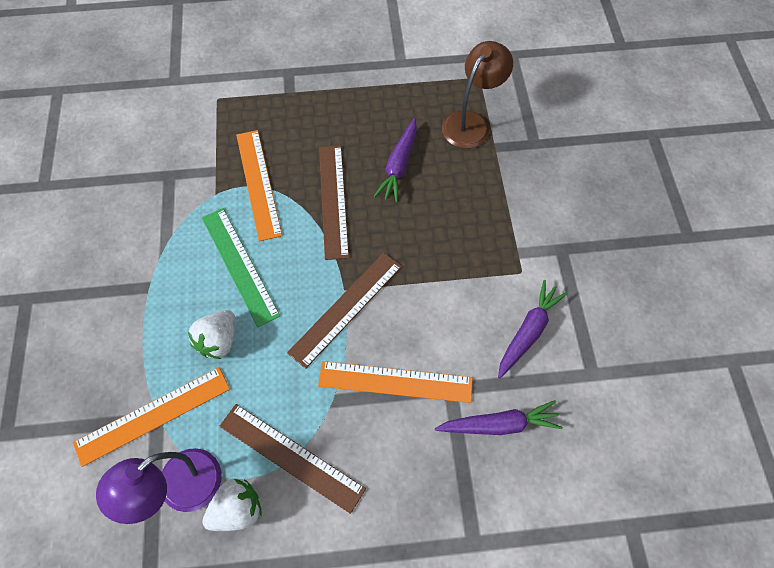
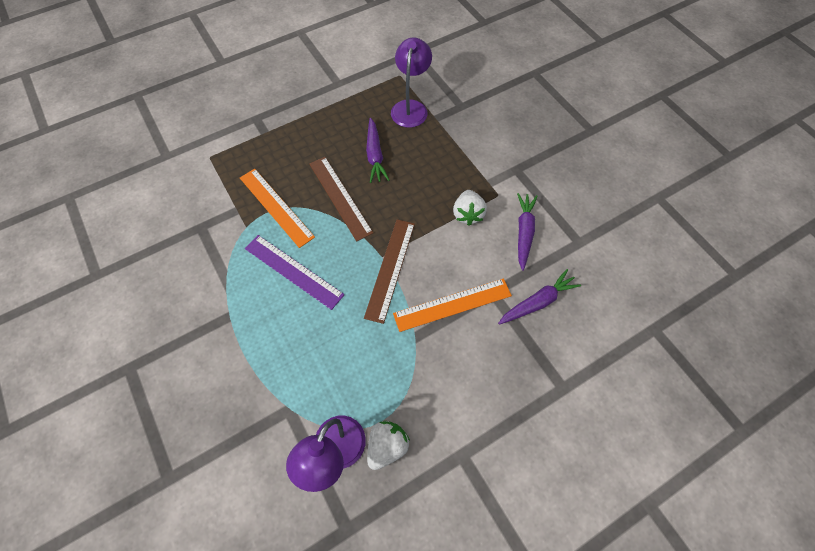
camera: 25 degrees left, 0 degrees up
(153, 415) = (284, 409): orange ruler -> none
(219, 341) = (307, 332): white strawberry -> white strawberry (467, 214)
(240, 265) = (293, 271): green ruler -> purple ruler
(291, 456) = (406, 389): brown ruler -> none
(471, 122) = (410, 107): brown lamp -> purple lamp

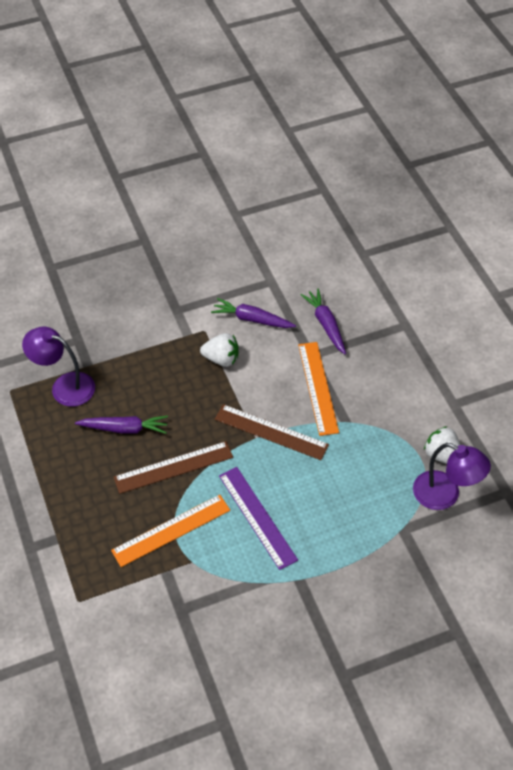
camera: 80 degrees left, 10 degrees down
(293, 271) = (257, 517): purple ruler -> purple ruler turned 75 degrees counterclockwise

